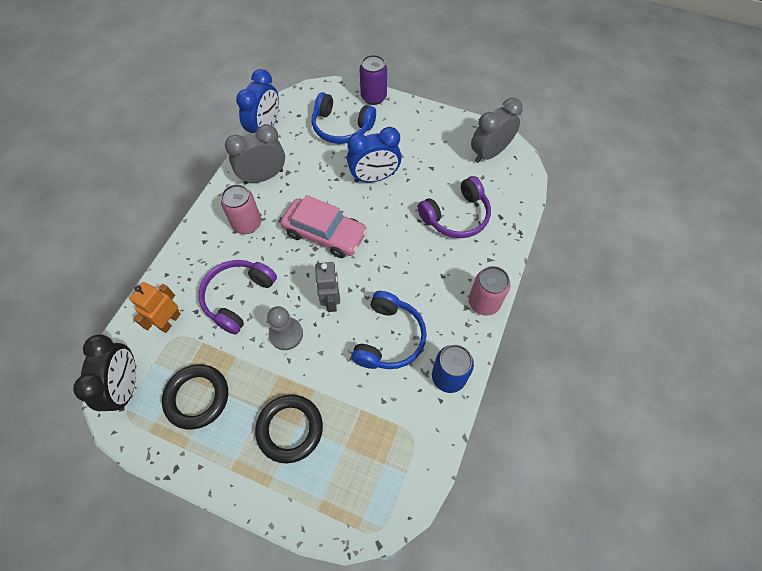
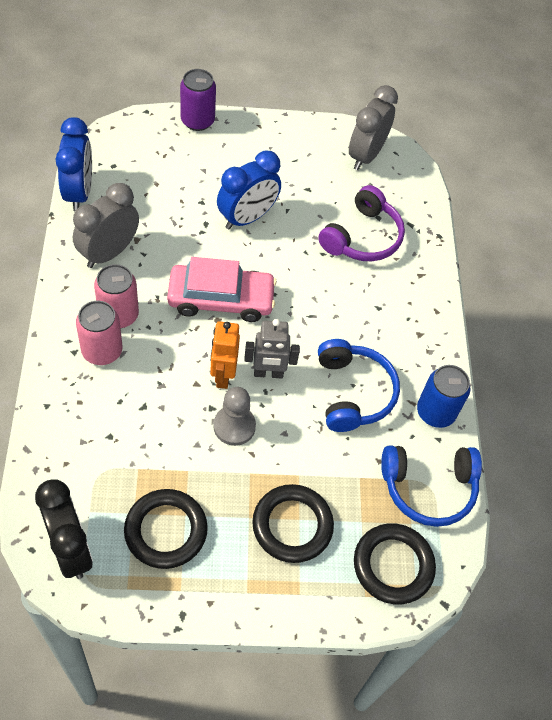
camera: 30 degrees left, 5 degrees down
(170, 321) = (83, 458): orange robot -> orange robot (223, 375)
(238, 297) = (154, 404): purple headphones -> none
(331, 301) = (268, 373): grey robot -> grey robot turned 120 degrees clockwise
(341, 127) = (176, 167): blue headphones -> blue headphones (428, 488)
(352, 494) = (393, 565): none -> black ring
(484, 302) = (436, 323): pink can -> pink can (102, 351)

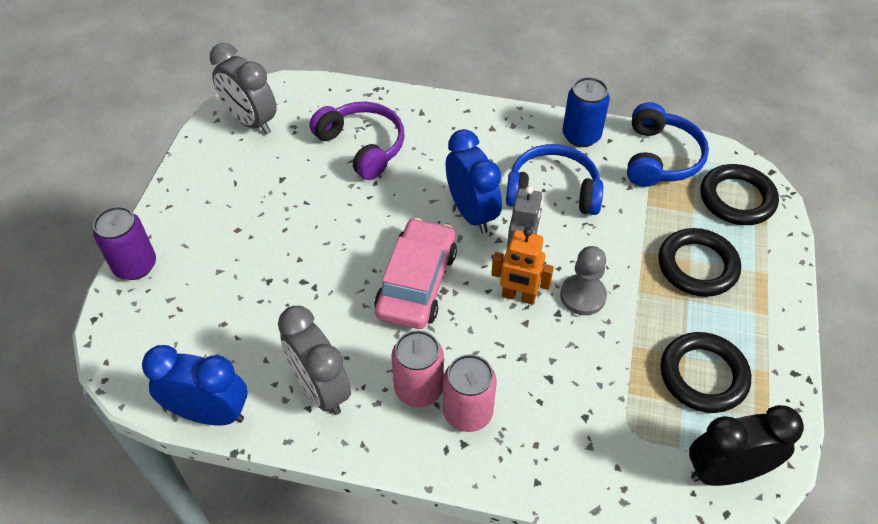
camera: 70 degrees left, 5 degrees down
(247, 218) = (307, 240): blue clock -> blue clock (471, 213)

